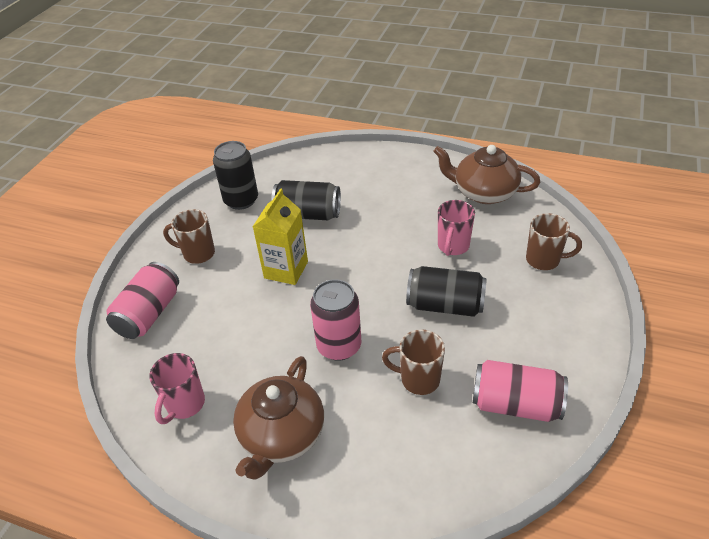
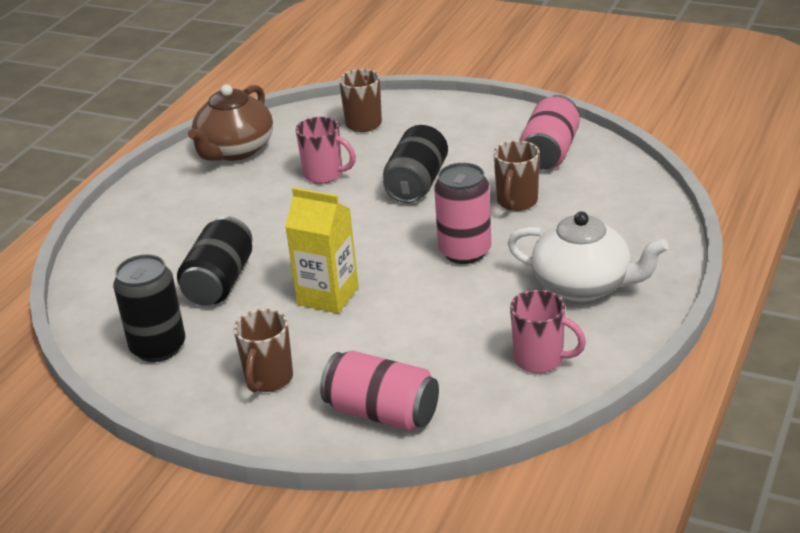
camera: 85 degrees left, 10 degrees down
(281, 435) = (583, 286): brown teapot -> white teapot

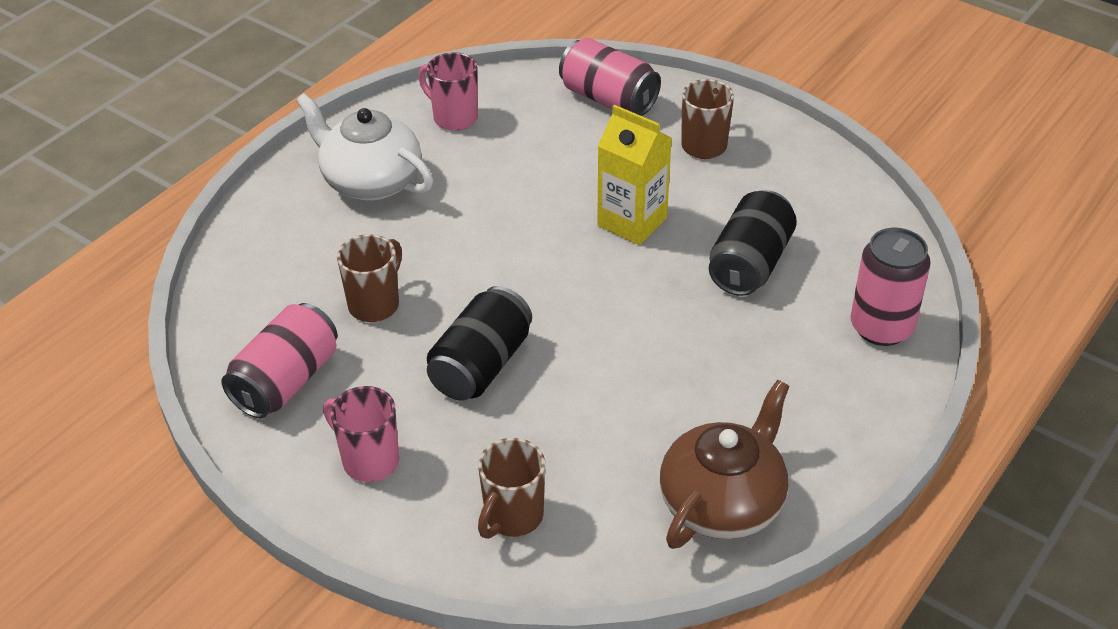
camera: 170 degrees left, 10 degrees up
(158, 347) = (814, 197): black can -> none
(324, 175) = (598, 412): pink mug -> pink mug (369, 460)
(465, 252) = (467, 247): pink can -> pink can (881, 327)

